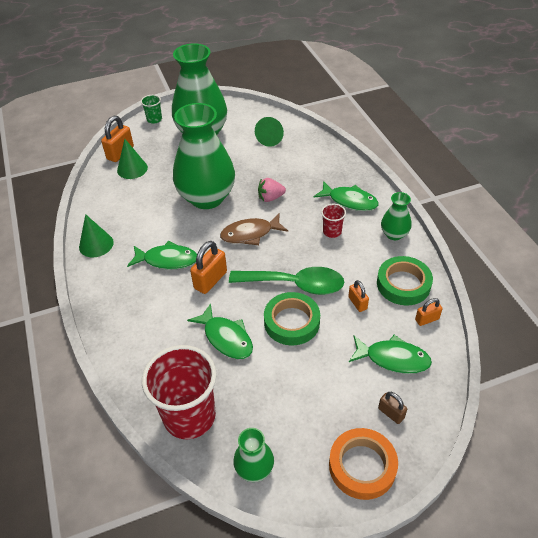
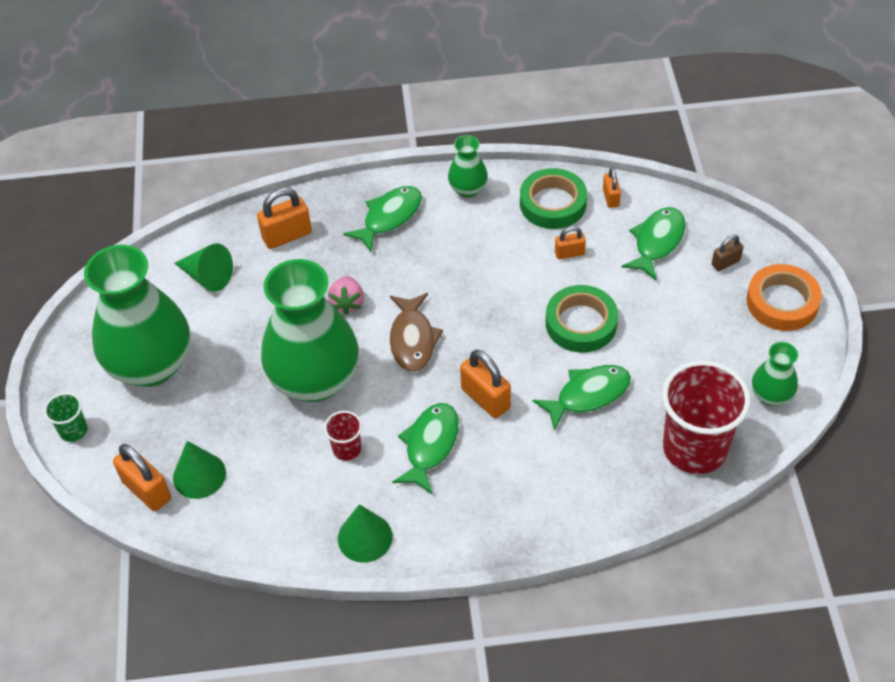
camera: 75 degrees left, 5 degrees up
(295, 284) = (521, 308): green spoon -> none
(315, 160) = (287, 236): none -> orange padlock
(332, 232) = (441, 249): red cup -> red cup (347, 449)

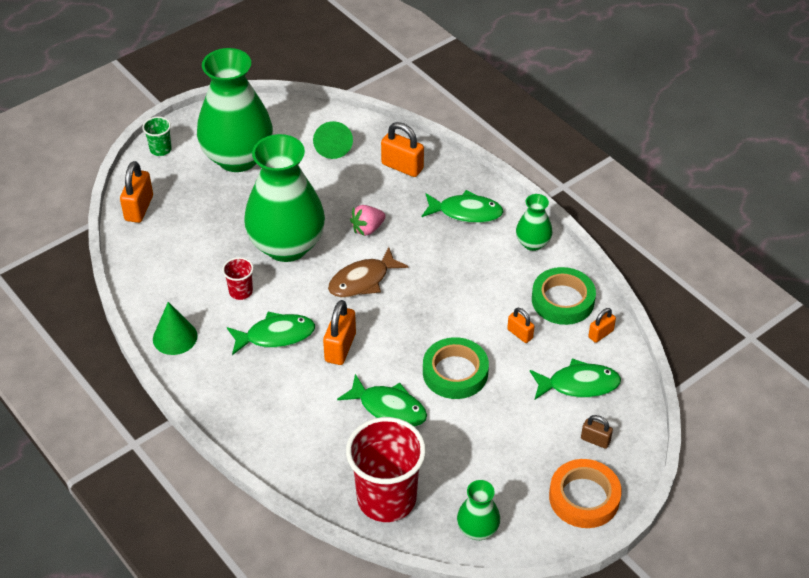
camera: 55 degrees right, 5 degrees down
(199, 475) = (167, 227): green cone -> none

